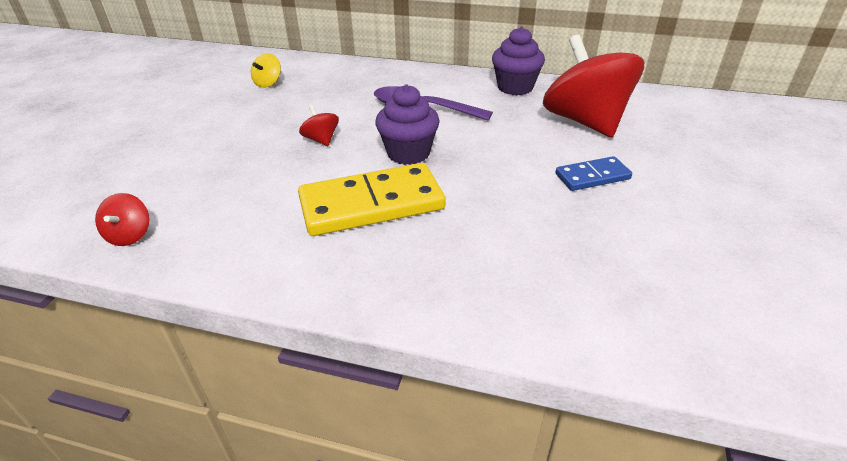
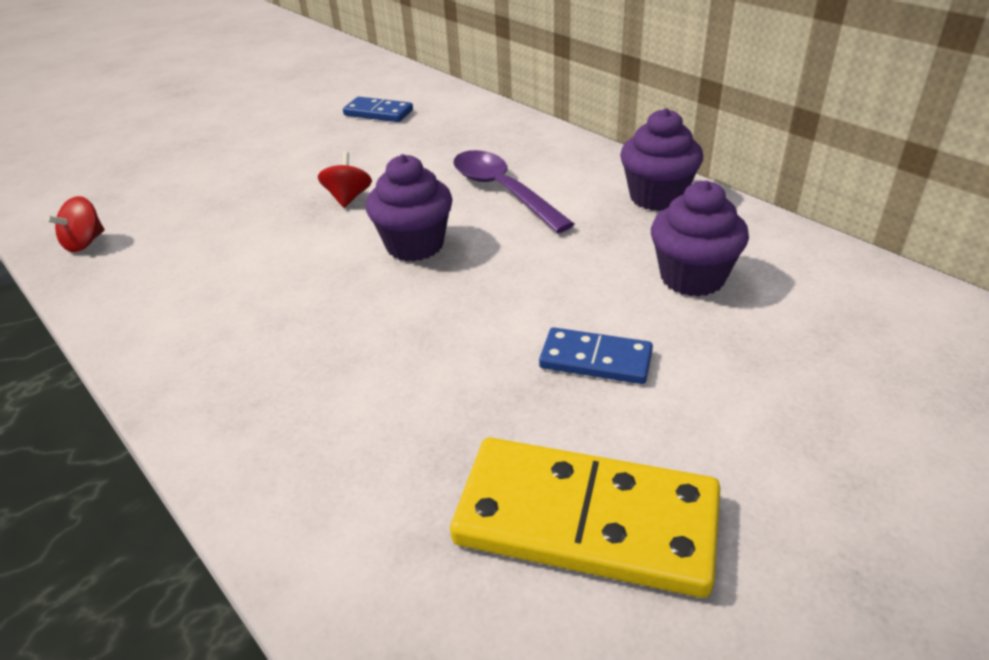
camera: 35 degrees right, 0 degrees up
(268, 83) = (378, 113): yellow spinning top -> blue domino
(371, 204) = (304, 293): yellow domino -> yellow domino (586, 521)
(585, 121) = (692, 277): red spinning top -> purple cupcake

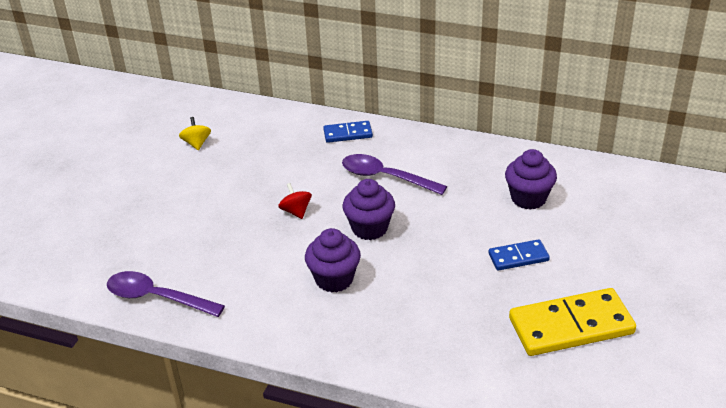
camera: 30 degrees left, 0 degrees up
(85, 243) = (157, 297): red spinning top -> purple spoon
(328, 103) = (196, 143): none -> yellow spinning top
(378, 113) = (244, 142): blue domino -> blue domino (348, 134)
(657, 197) = (474, 154): purple cupcake -> purple cupcake (334, 279)

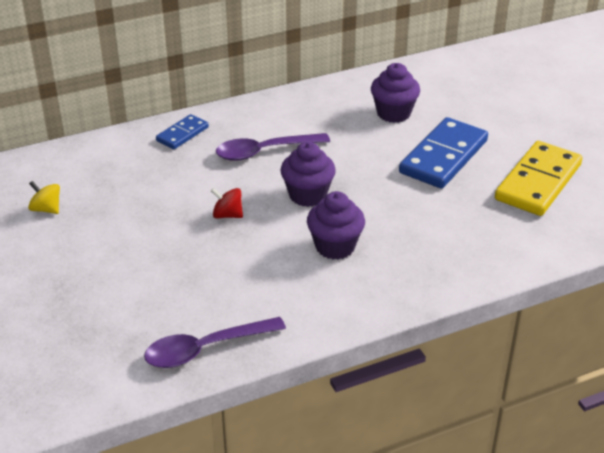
camera: 45 degrees left, 0 degrees up
(518, 257) = (443, 157): blue domino -> blue domino, size x1.89

